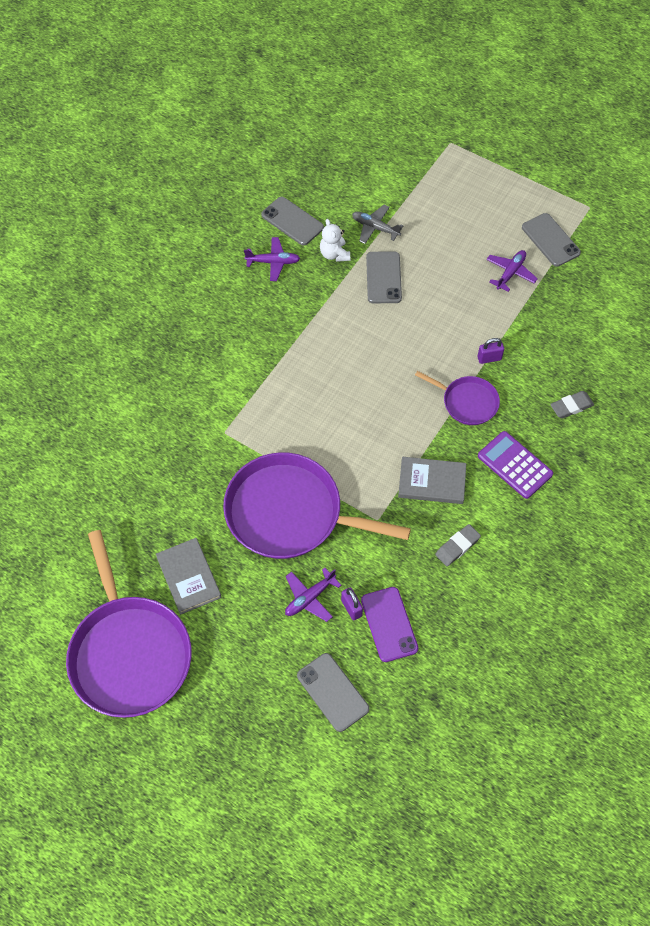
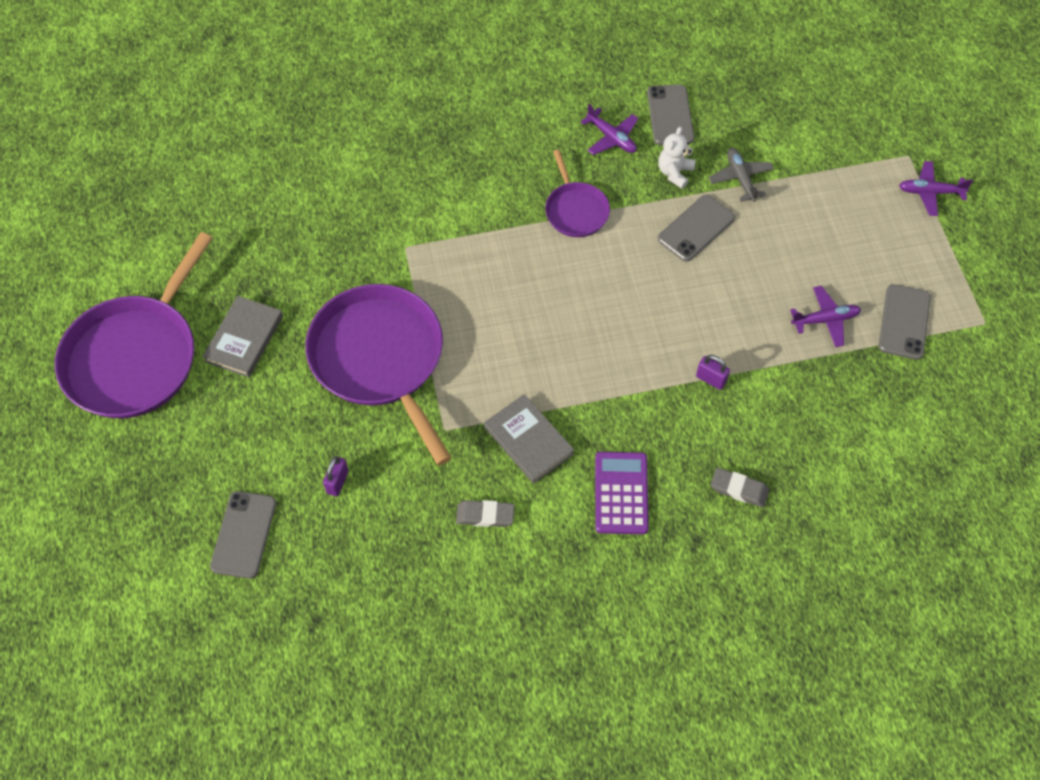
camera: 45 degrees right, 0 degrees up
(310, 598) = (315, 442): purple plane -> purple plane (930, 192)
(389, 624) = (351, 524): purple phone -> none
(467, 402) = (643, 400): purple pan -> purple pan (575, 210)

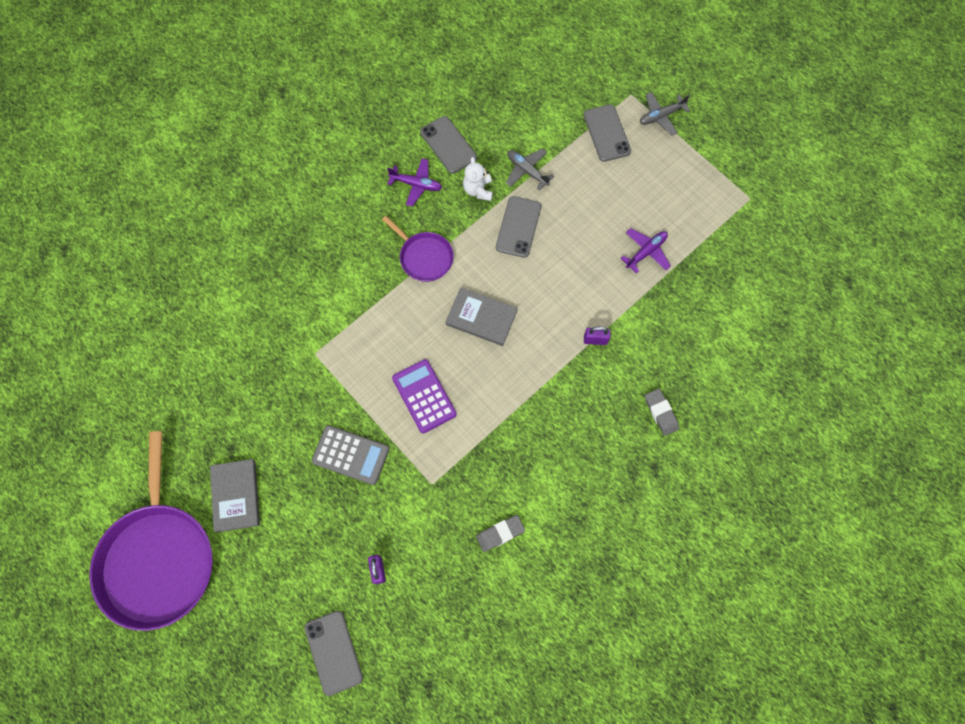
camera: 30 degrees left, 10 degrees up
(380, 359) = (351, 455): purple pan -> grey calculator
(528, 440) = (497, 458): grey book -> grey book (481, 318)
(621, 493) = (584, 461): purple calculator -> purple calculator (424, 396)
(739, 489) = (661, 413): grey eraser -> grey eraser turned 75 degrees clockwise
(904, 322) = (698, 225): grey phone -> grey phone (606, 133)
(930, 192) = (661, 116): purple plane -> grey plane

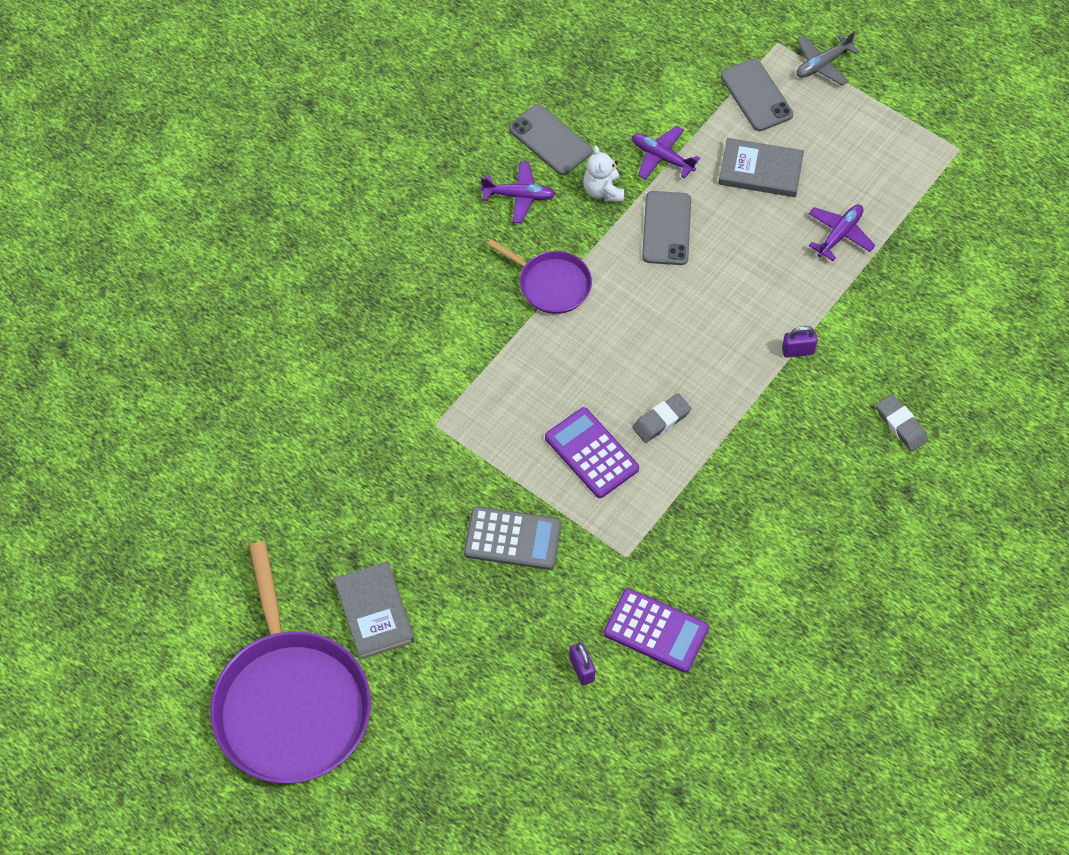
camera: 10 degrees left, 10 degrees down
(333, 652) = (547, 774): grey phone -> none
(440, 548) = (656, 631): none -> purple calculator
(481, 318) = (644, 347): grey book -> grey book (760, 170)
(500, 533) = (728, 600): grey eraser -> grey eraser (661, 420)
(527, 171) = (662, 157): grey plane -> purple plane

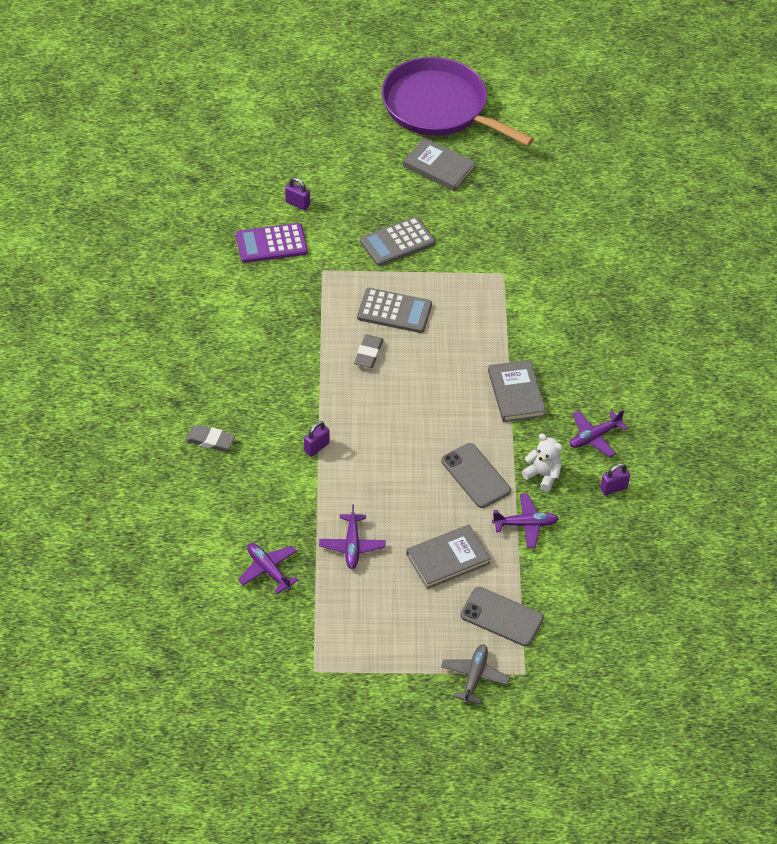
camera: 140 degrees right, 10 degrees down
(550, 140) = (613, 488): grey phone -> purple padlock
(551, 284) = (516, 393): purple pan -> grey book
(591, 453) = (394, 311): purple calculator -> grey calculator
(936, 259) = (268, 570): none -> purple plane

